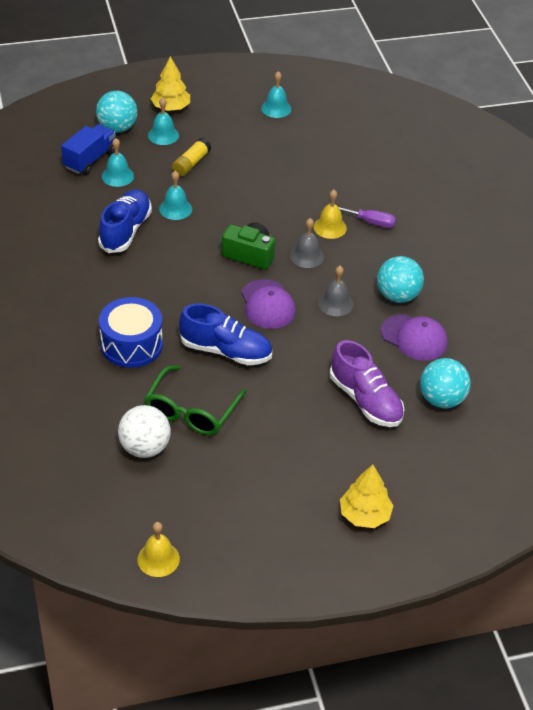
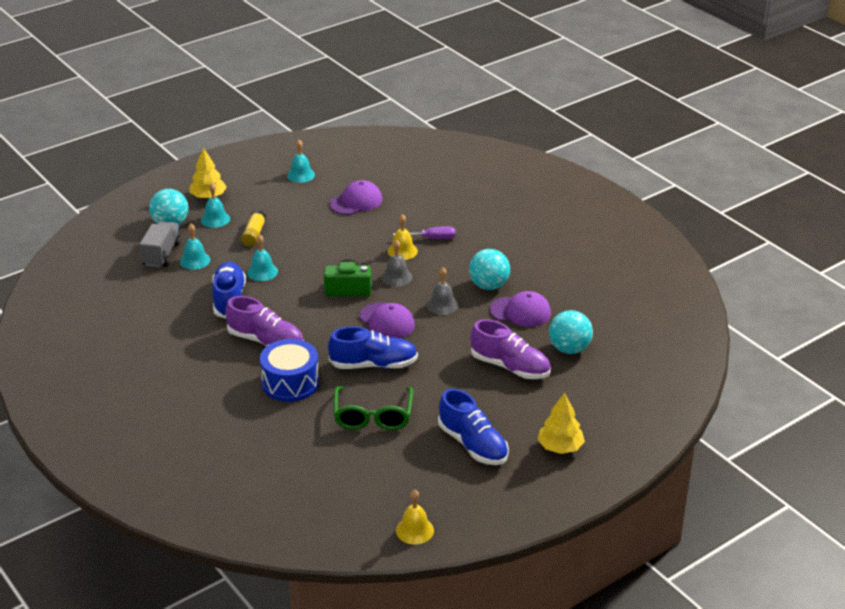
camera: 20 degrees left, 10 degrees down
(90, 160) = (162, 254): blue truck -> grey truck
(134, 289) = (266, 341): none -> purple shoe
(145, 448) = (351, 454): white ball -> none
(274, 480) = (473, 445): none -> blue shoe
(315, 155) = (356, 201): none -> purple cap

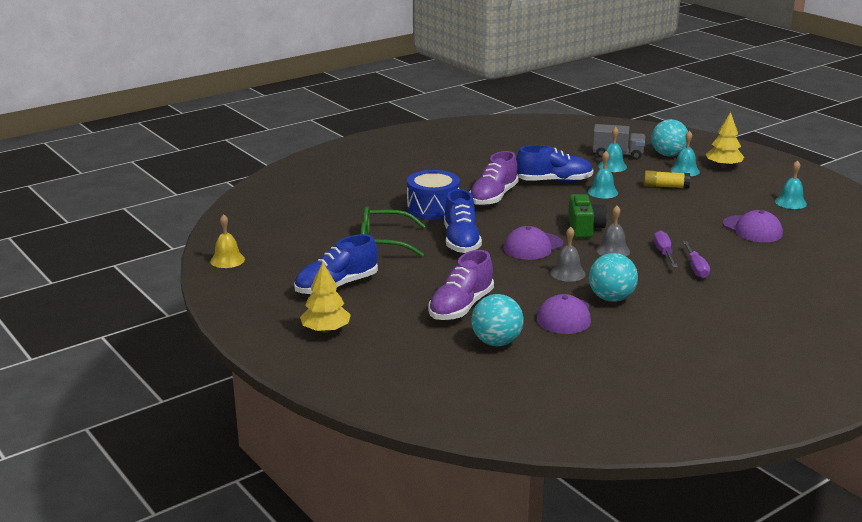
camera: 90 degrees right, 10 degrees down
(402, 251) = (664, 253): yellow bell -> purple screwdriver

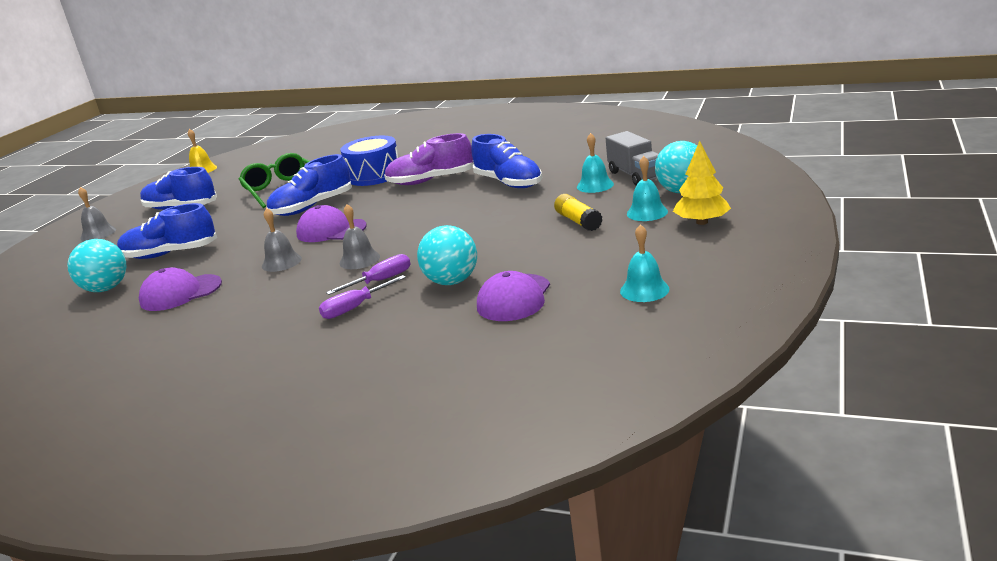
camera: 60 degrees right, 0 degrees up
(326, 330) = (98, 233): yellow tree -> grey bell
(461, 307) = (170, 254): purple shoe -> blue shoe
(584, 228) = (402, 232): green camera -> none
(603, 192) = (513, 206): turquoise bell -> none
(611, 298) = (236, 297): turquoise ball -> turquoise ball (452, 281)

